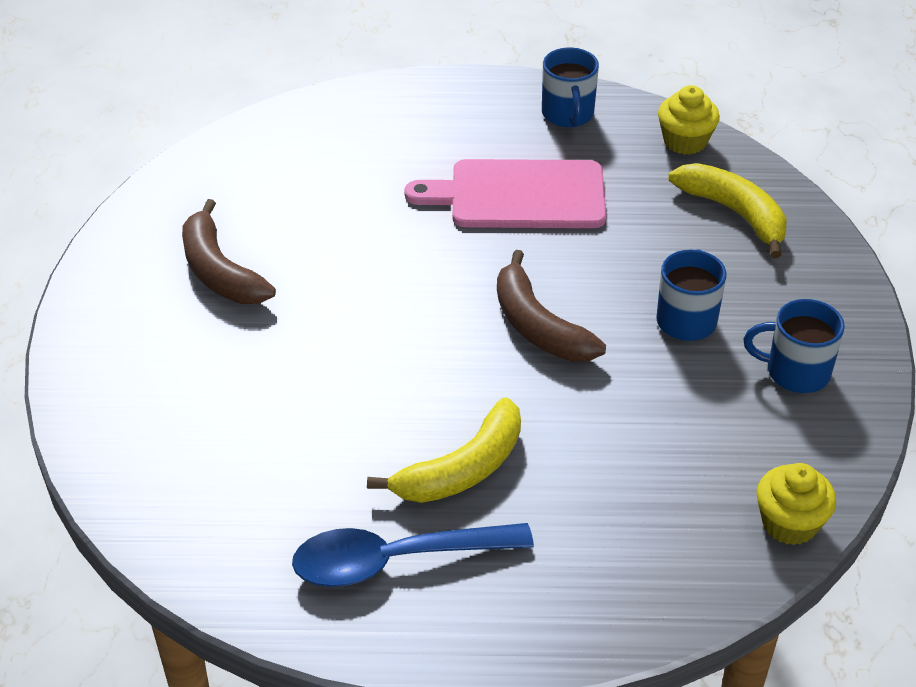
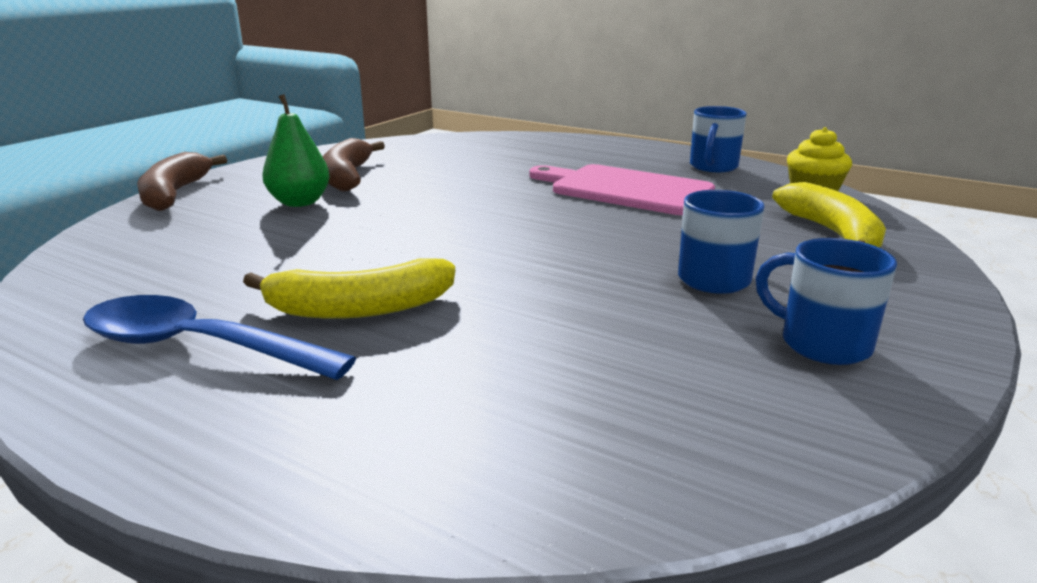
camera: 30 degrees right, 20 degrees down
(231, 340) = (300, 202): none -> green pear
(538, 326) = (555, 249): brown banana -> brown banana (175, 194)
(789, 523) = (695, 475): yellow cupcake -> none

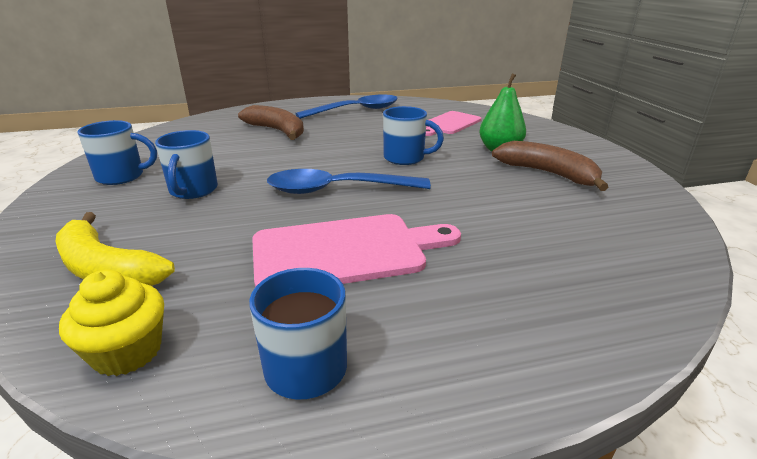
camera: 135 degrees right, 5 degrees up
(175, 194) = (562, 132): brown banana -> brown banana (277, 131)
(206, 250) = (449, 124): none -> pink cutting board
(359, 308) = (336, 129): yellow banana -> none
(408, 229) = (405, 158): none -> blue mug
(552, 225) = (337, 190): none -> blue spoon

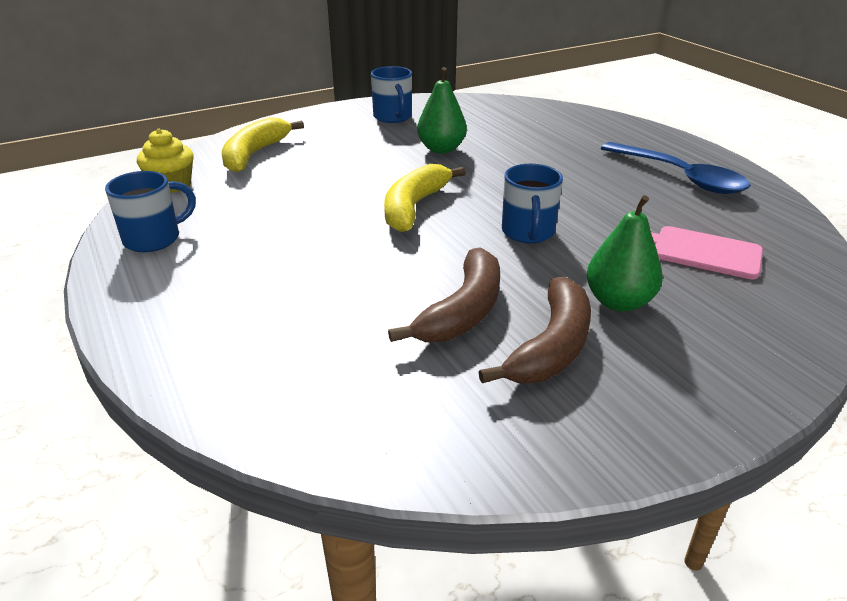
camera: 75 degrees right, 5 degrees up
(193, 190) = (380, 148): blue mug -> none
(231, 165) = (441, 149): none -> green pear
(277, 131) = (553, 148): brown banana -> brown banana (463, 311)
(337, 190) = (414, 207): blue spoon -> yellow banana
(345, 251) = (294, 230): pink cutting board -> none

